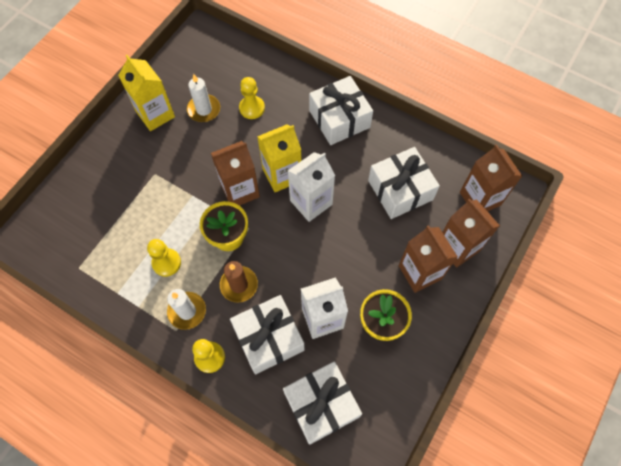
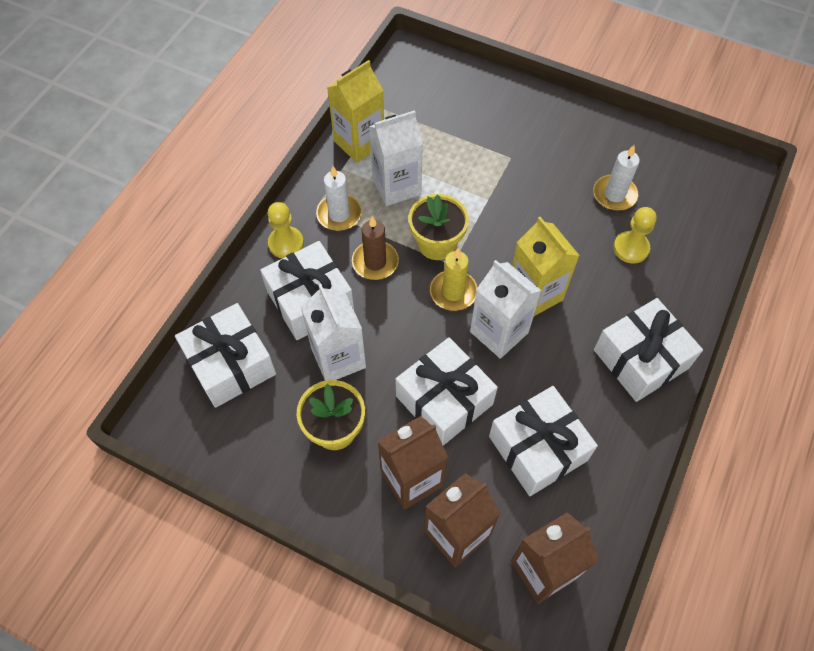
camera: 85 degrees right, 5 degrees down
(155, 114) = (594, 145): yellow carton -> yellow carton (359, 142)
(166, 263) = (396, 186): yellow pawn -> white carton
(240, 190) = (503, 248): brown carton -> none
(274, 229) = (453, 292): none -> yellow candle
(362, 245) = (444, 400): none -> white gift

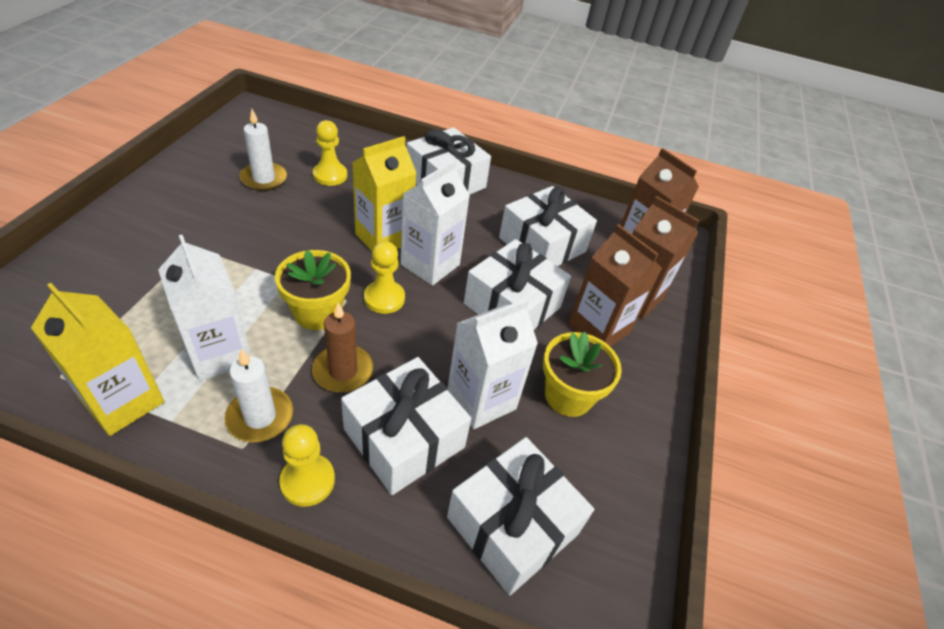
camera: 105 degrees left, 15 degrees down
(453, 292) = (384, 298): yellow candle -> yellow pawn

